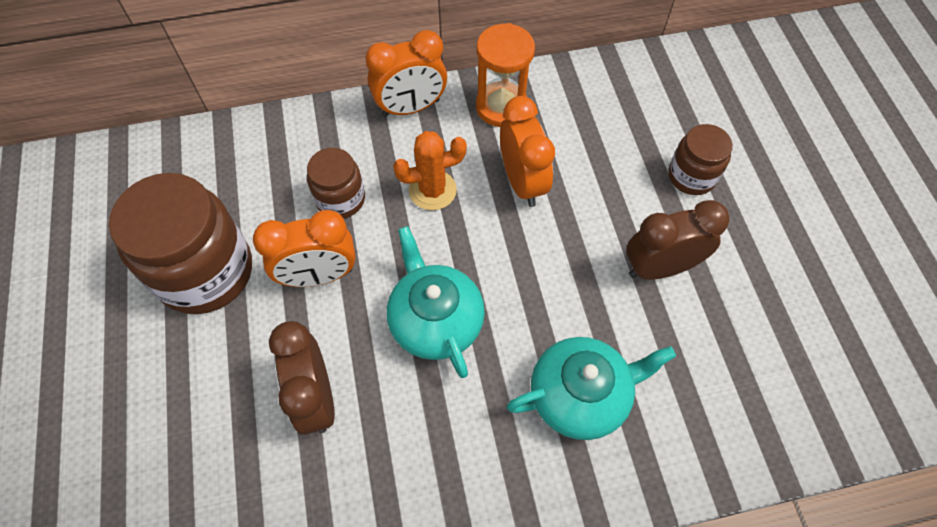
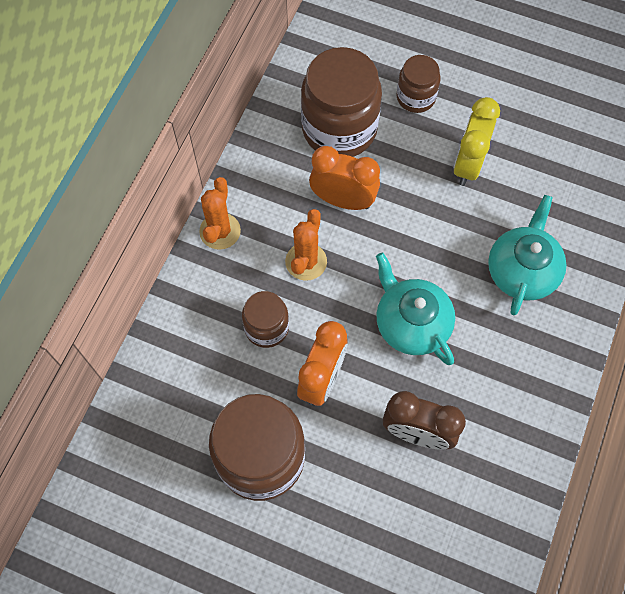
camera: 55 degrees left, 5 degrees up
(411, 108) = (220, 231): orange clock -> orange cactus
(435, 320) = (411, 323): turquoise teapot -> turquoise teapot turned 45 degrees clockwise
(501, 107) = (268, 171): orange hourglass -> none
(595, 134) = (339, 129): none -> brown jar
(660, 267) = (468, 164): brown clock -> yellow clock

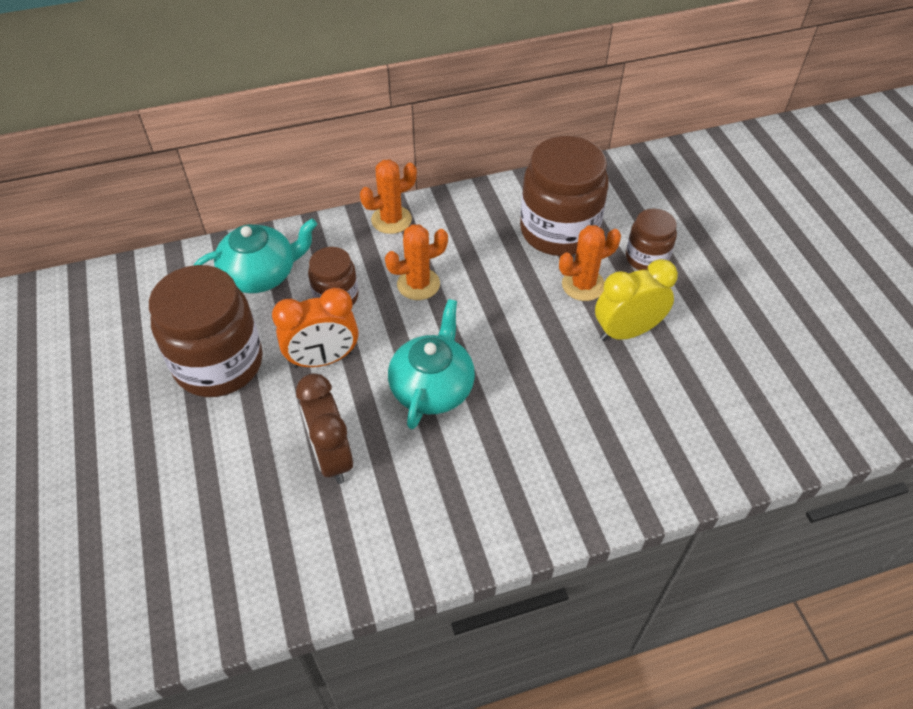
camera: 50 degrees right, 15 degrees down
(343, 200) = (498, 272): orange clock -> none
(404, 156) = (583, 285): none -> orange cactus
(522, 271) = (568, 437): turquoise teapot -> turquoise teapot (261, 274)

